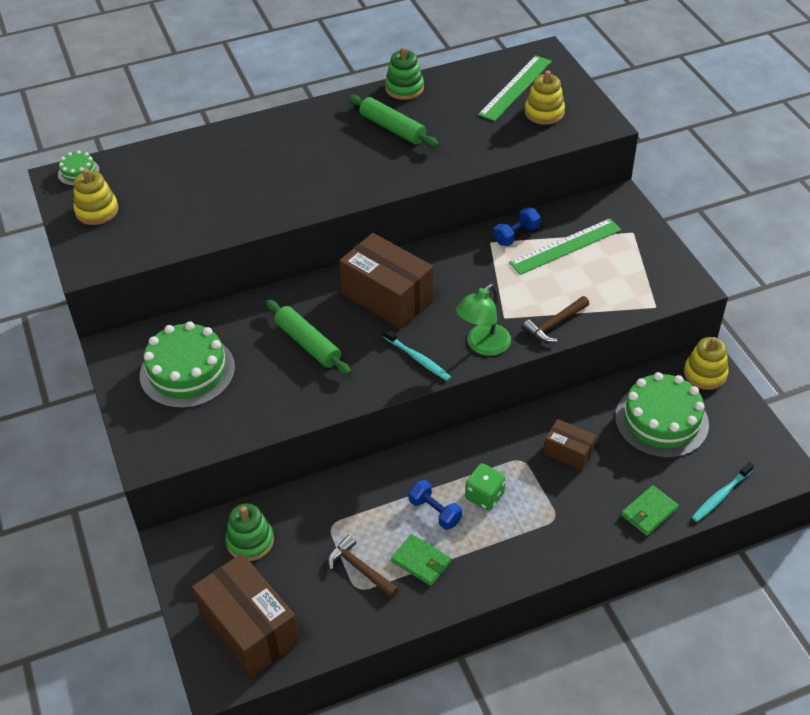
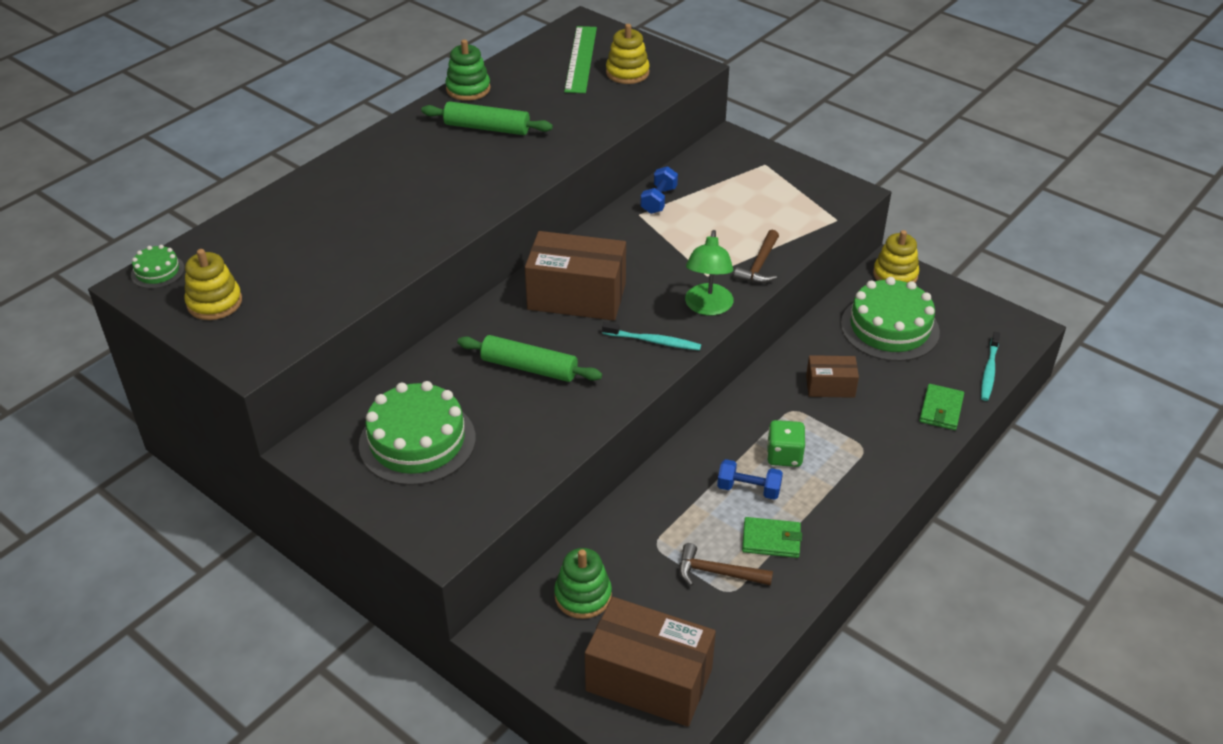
camera: 30 degrees left, 5 degrees down
(565, 246) = (713, 195): green ruler -> none

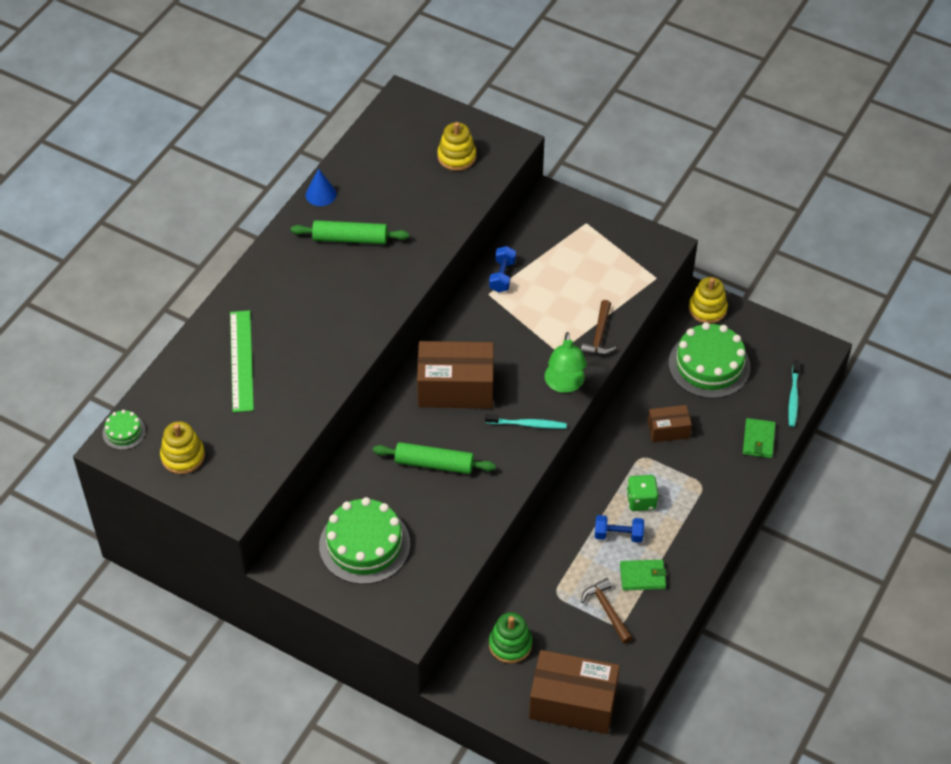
camera: 10 degrees left, 10 degrees up
(468, 89) = (321, 194): green stacking toy -> blue cone
(580, 59) = (411, 144): green ruler -> green ruler (241, 360)
(717, 573) = (607, 610): brown hammer -> brown hammer turned 60 degrees clockwise

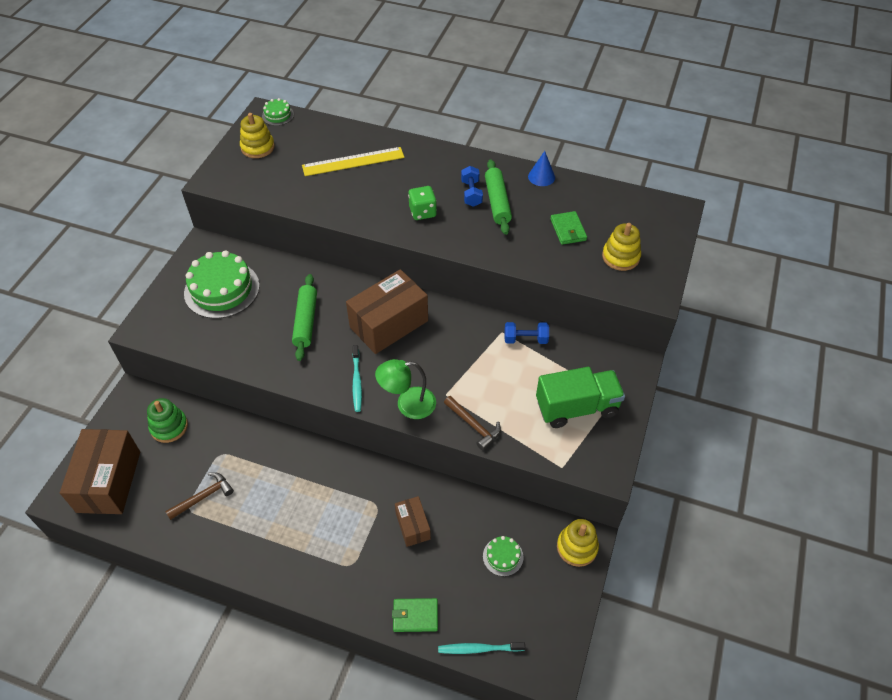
camera: 80 degrees right, 0 degrees up
(241, 360) = (353, 161): green ruler -> yellow ruler
(455, 388) = (389, 324): brown box -> brown box turned 60 degrees clockwise
(593, 253) = (577, 408): none -> green truck
(599, 335) = (473, 425): brown hammer -> brown hammer turned 135 degrees counterclockwise
(618, 535) = (285, 496): blue dumbbell -> blue dumbbell (471, 193)
(641, 500) = (326, 511): green dice -> green dice (422, 212)
(642, 576) = (240, 522): green wallet -> green wallet (568, 230)
(709, 365) = (503, 556): green cake -> green cake, size x0.47

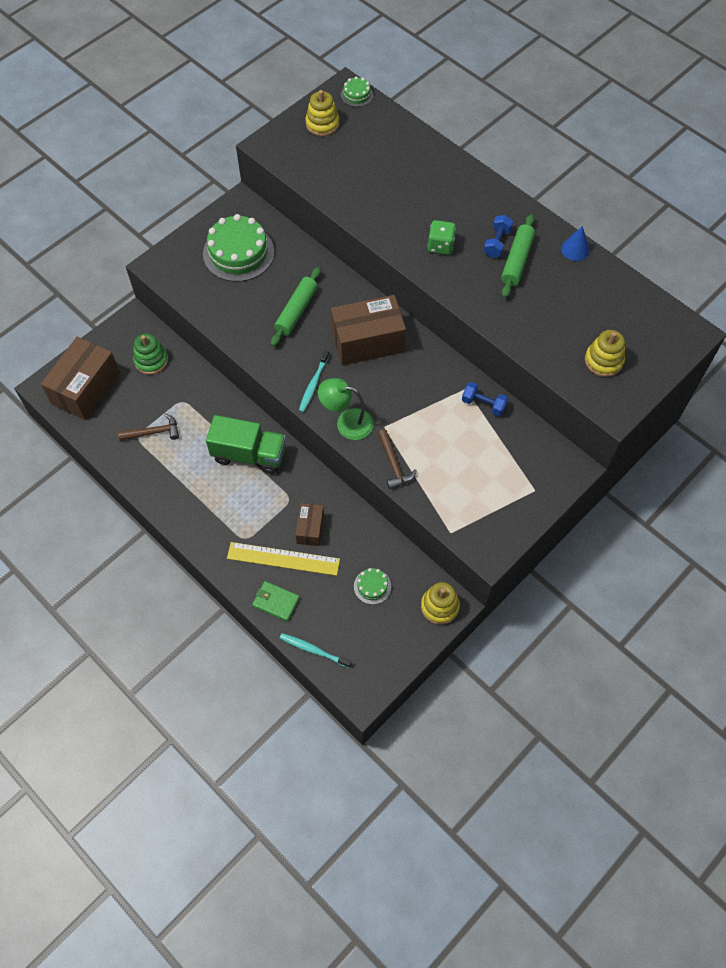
camera: 25 degrees right, 10 degrees up
(353, 161) = (403, 169): yellow ruler -> yellow ruler (283, 558)
(568, 230) = (569, 314): green wallet -> none
(577, 408) = (494, 486): green truck -> green truck (249, 454)

